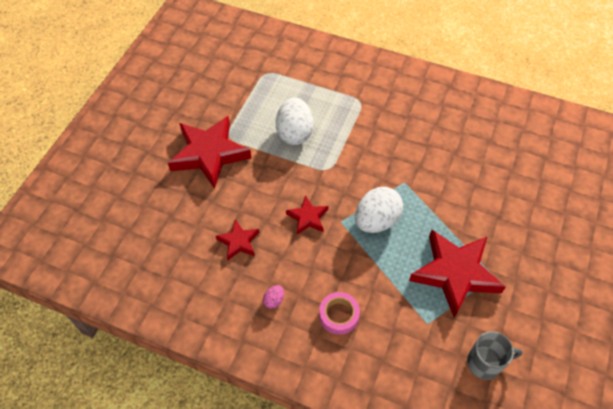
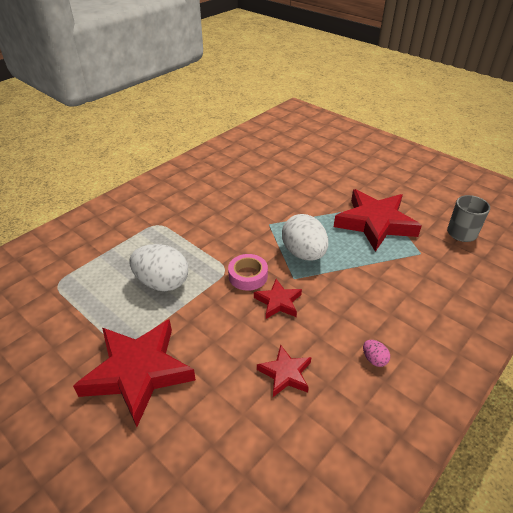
camera: 70 degrees left, 15 degrees down
(339, 315) = (402, 310): pink tape -> pink tape (248, 276)

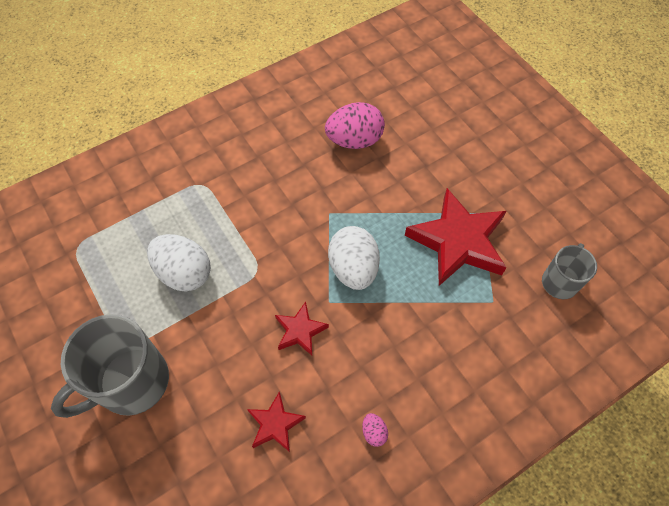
camera: 15 degrees right, 20 degrees up
(138, 372) = (131, 382): red star -> grey mug
(248, 276) = (279, 286): pink tape -> none
(269, 180) = (354, 140): none -> pink egg

